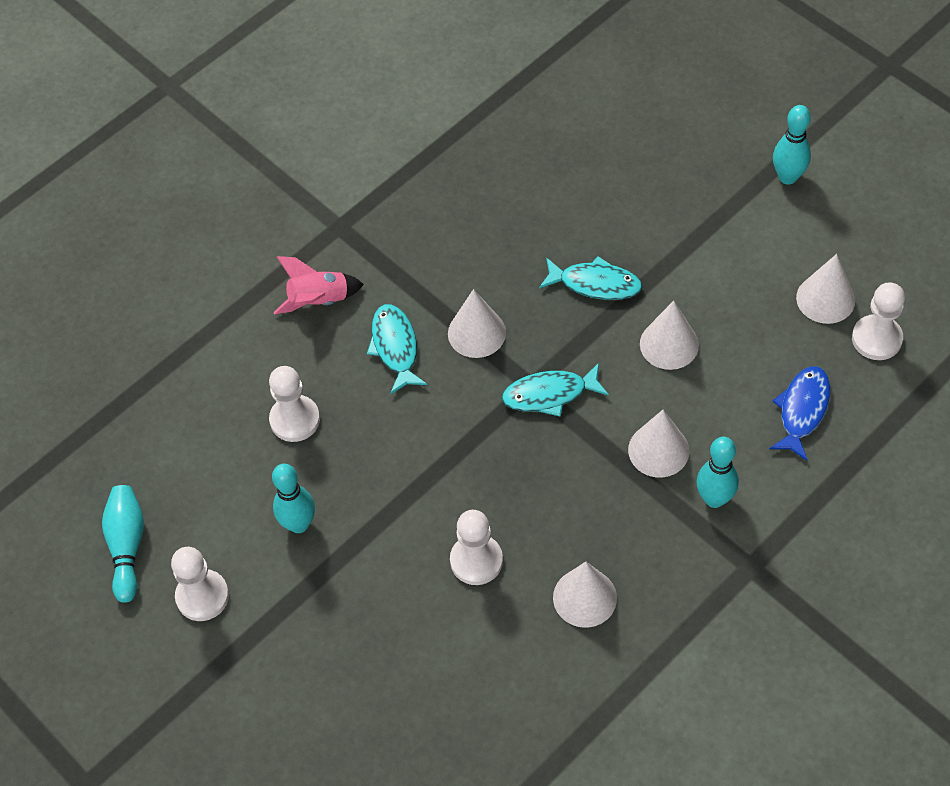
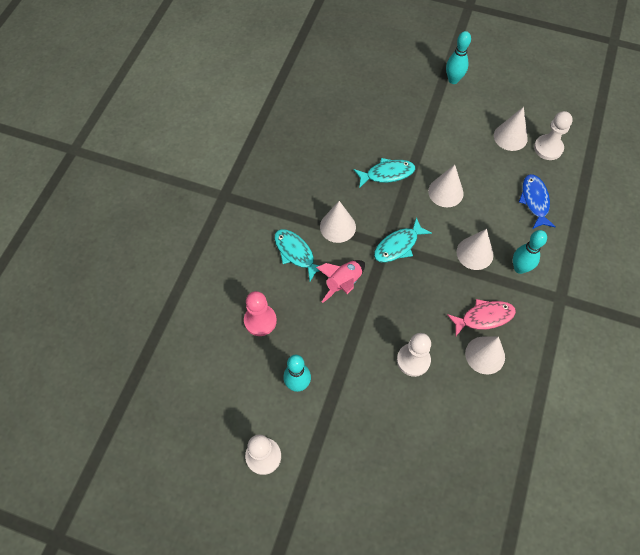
camera: 30 degrees left, 5 degrees up
(127, 546) = (198, 445): turquoise bowling pin -> none
(295, 419) = (260, 321): white pawn -> pink pawn
(319, 301) = (235, 243): pink rocket -> pink rocket (343, 283)
(615, 546) = (484, 317): none -> pink fish

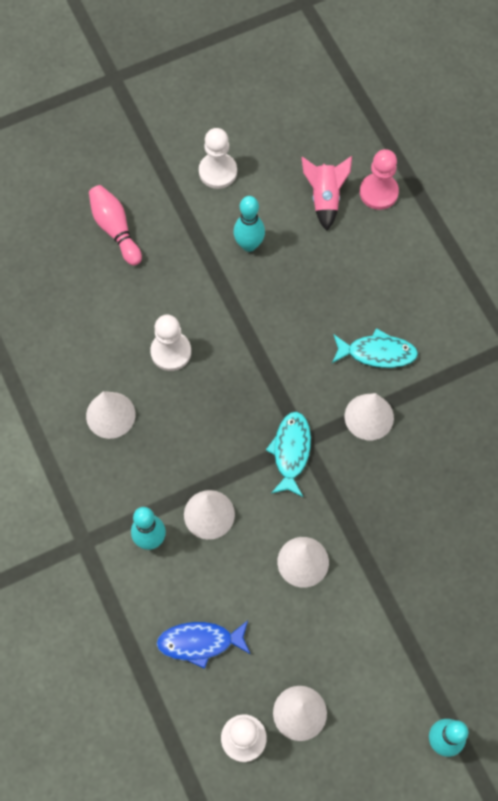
camera: 135 degrees right, 5 degrees up
(260, 321) = (338, 265): pink pawn -> pink pawn (378, 192)
(343, 283) = (303, 365): pink rocket -> pink rocket (325, 198)
(372, 480) = (115, 229): none -> pink bowling pin
(387, 174) = (384, 525): turquoise fish -> none
(484, 317) = (142, 451): pink fish -> none
(534, 201) = (200, 642): blue fish -> blue fish turned 135 degrees clockwise

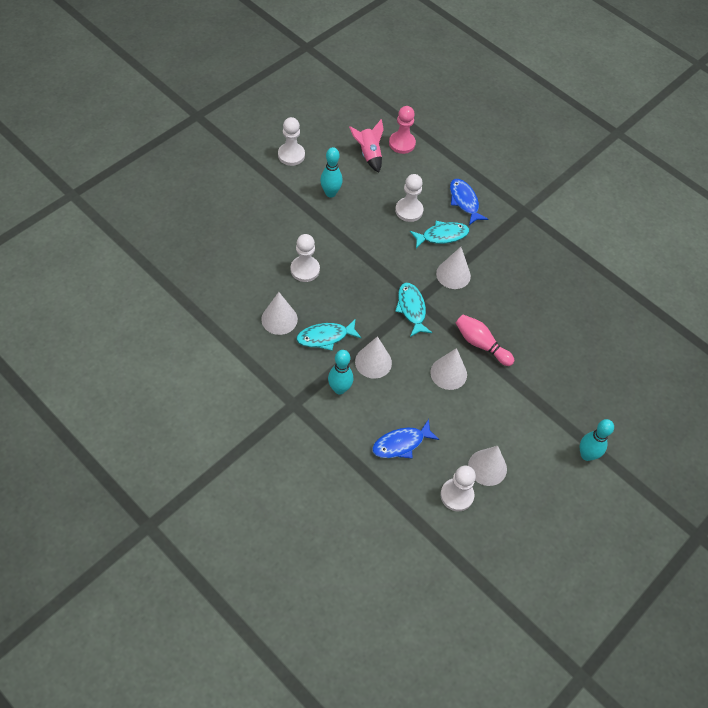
camera: 25 degrees left, 10 degrees down
(115, 229) = (235, 205): pink bowling pin -> pink bowling pin (481, 344)
(160, 459) = (325, 337): none -> turquoise fish
(346, 301) = (409, 210): none -> white pawn
(430, 308) = (464, 201): none -> blue fish

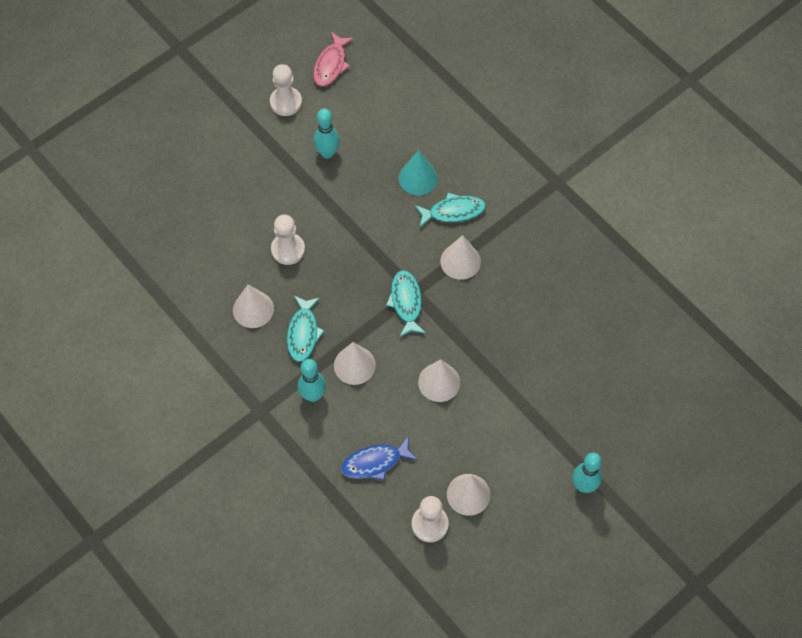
camera: 10 degrees right, 5 degrees up
(325, 337) = (303, 333): turquoise fish -> turquoise fish turned 75 degrees counterclockwise
(326, 126) = (331, 65): none -> pink fish
(369, 154) = (378, 103): pink rocket -> none
(402, 143) = (420, 89): pink pawn -> none
(409, 210) = (418, 178): white pawn -> turquoise cone
(464, 201) = (486, 168): blue fish -> none
(481, 344) = (481, 348): pink bowling pin -> none

